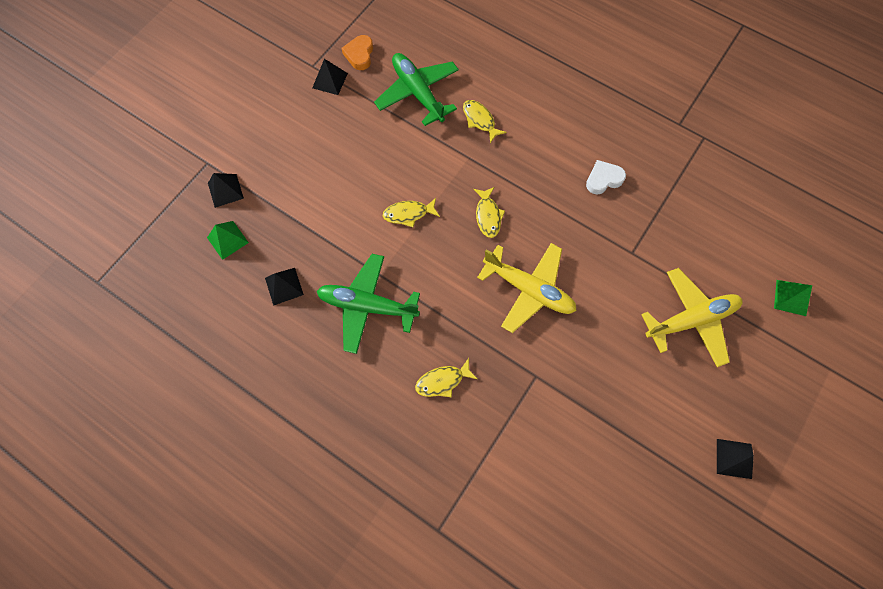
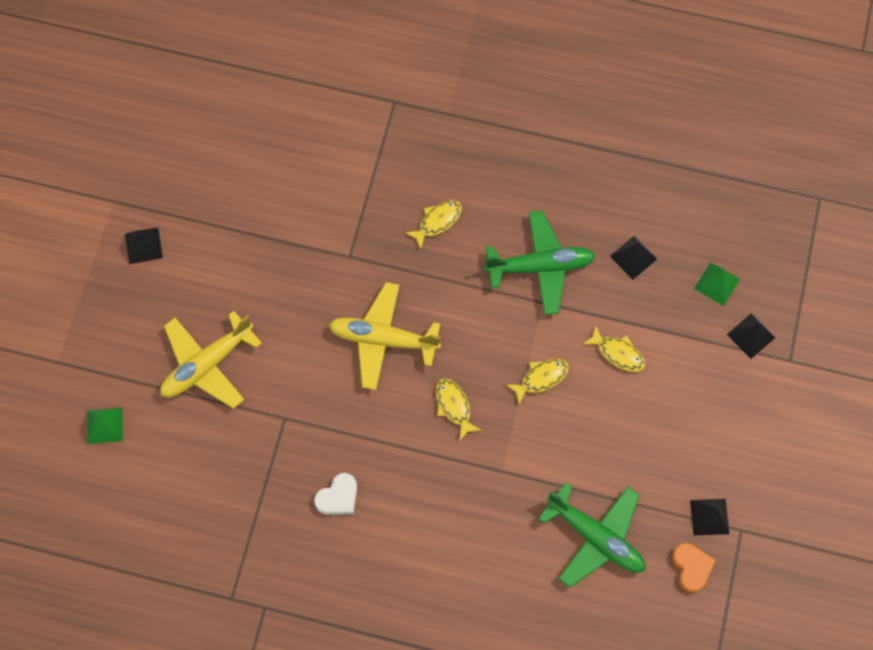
camera: 160 degrees right, 0 degrees up
(480, 120) = (507, 526): yellow fish -> yellow fish (618, 353)

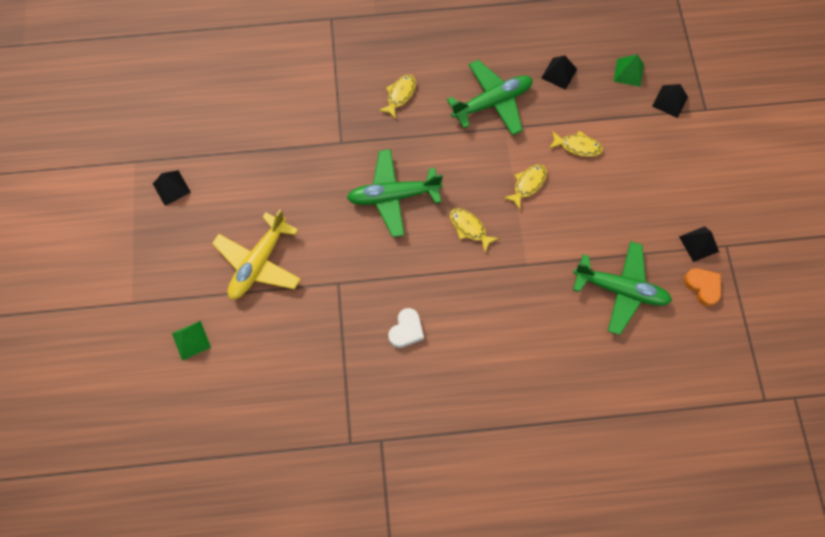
camera: 20 degrees left, 0 degrees up
(383, 339) = (393, 196): yellow plane -> green plane

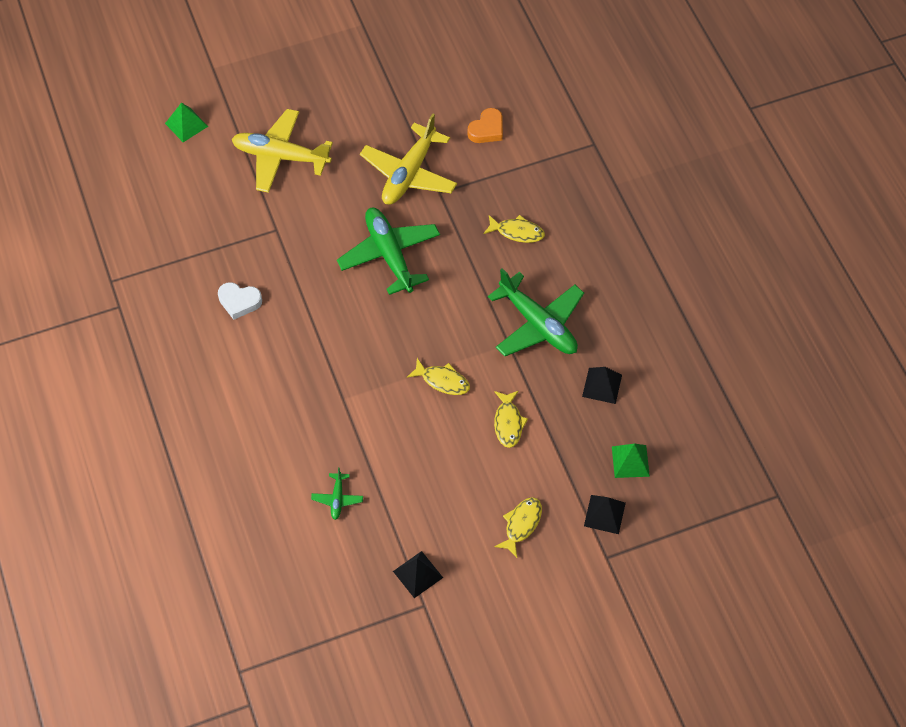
camera: 75 degrees right, 10 degrees down
(171, 188) = (342, 62): black pyramid -> none
(314, 161) = (409, 174): none -> yellow plane
(469, 228) = (371, 334): yellow fish -> yellow fish (521, 524)
(620, 289) = (337, 499): green plane -> green plane, size x0.45
(702, 287) = (363, 586): orange heart -> orange heart (487, 129)

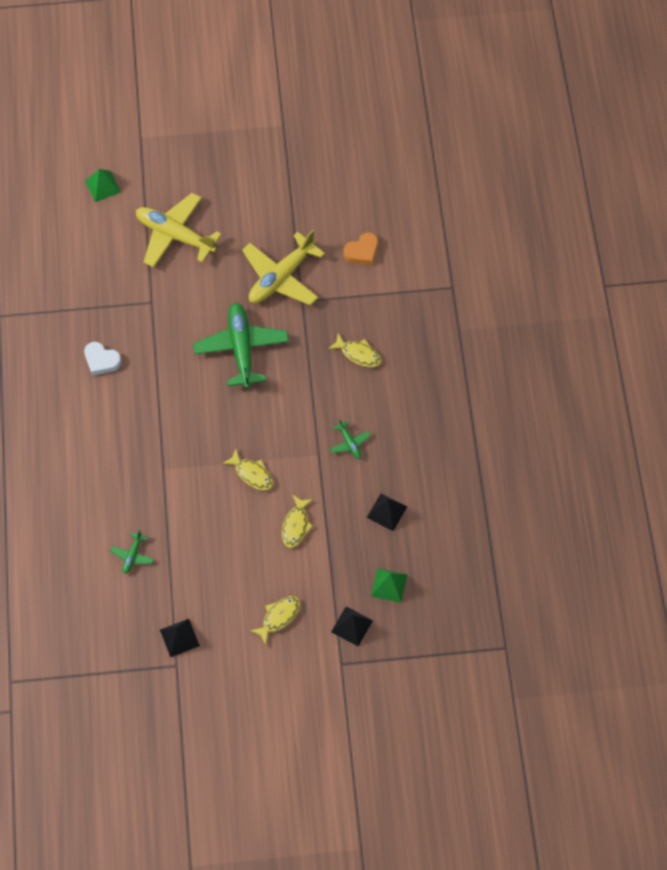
camera: 15 degrees right, 5 degrees up
(538, 324) = (349, 443): green plane -> green plane, size x0.45

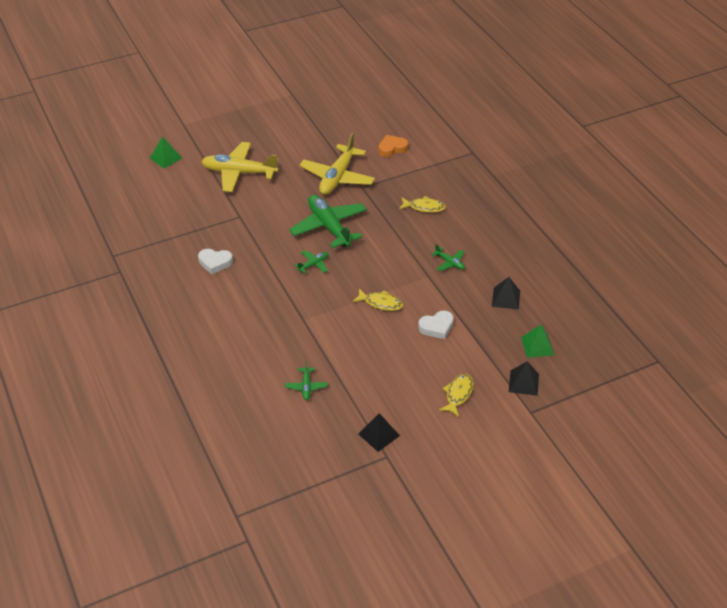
camera: 20 degrees left, 20 degrees down
(203, 397) = (313, 264): none -> green plane
(296, 525) = (436, 327): yellow fish -> white heart
(362, 251) = (392, 148): orange heart -> orange heart turned 150 degrees counterclockwise

